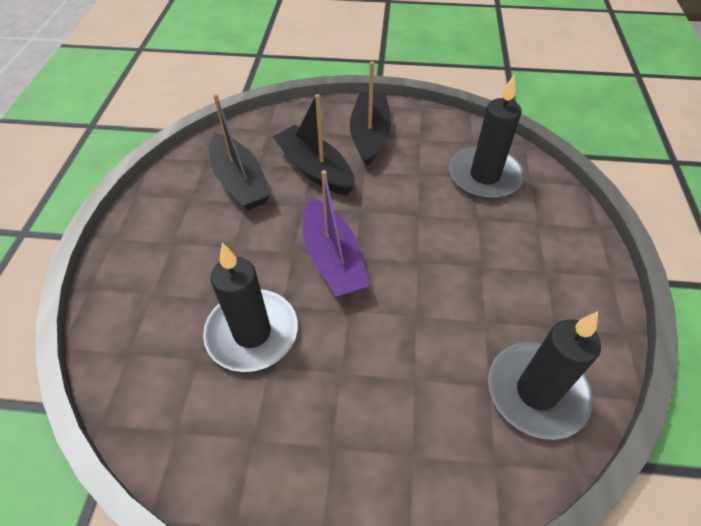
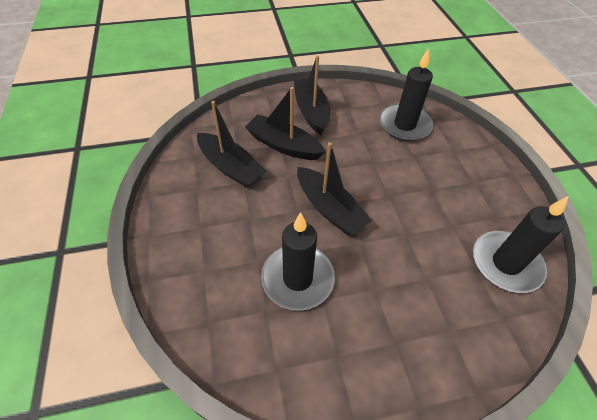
camera: 20 degrees left, 0 degrees up
(333, 259) = (329, 208): purple boat -> black boat

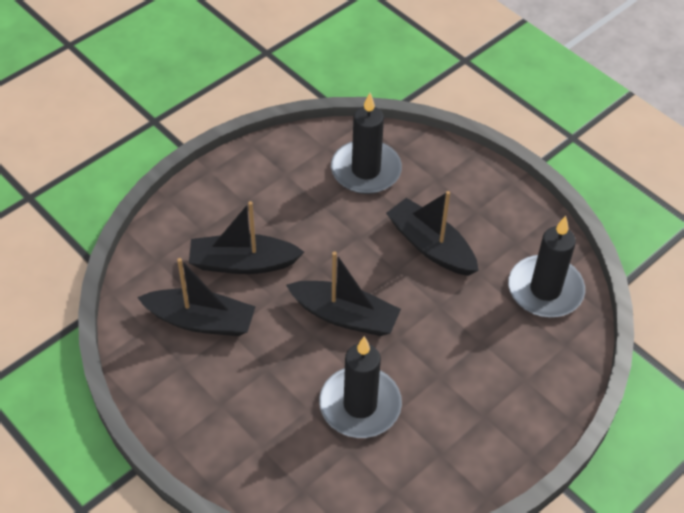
camera: 30 degrees left, 0 degrees up
(311, 112) = (244, 201): black boat -> black boat (431, 246)

